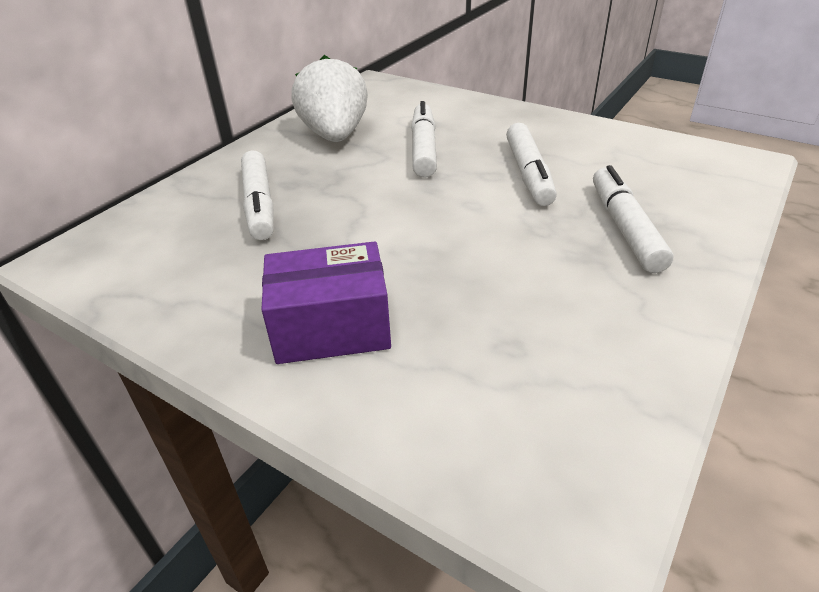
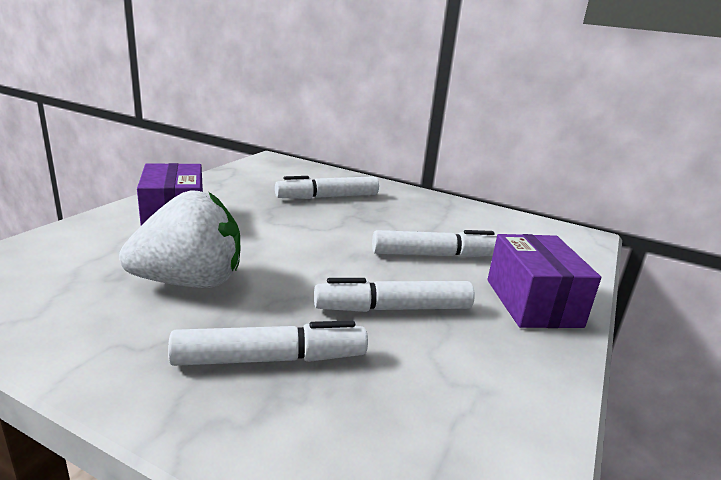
camera: 80 degrees right, 15 degrees down
(335, 135) = (447, 219): white strawberry -> white strawberry (190, 282)
(500, 119) = (532, 303): none -> purple box

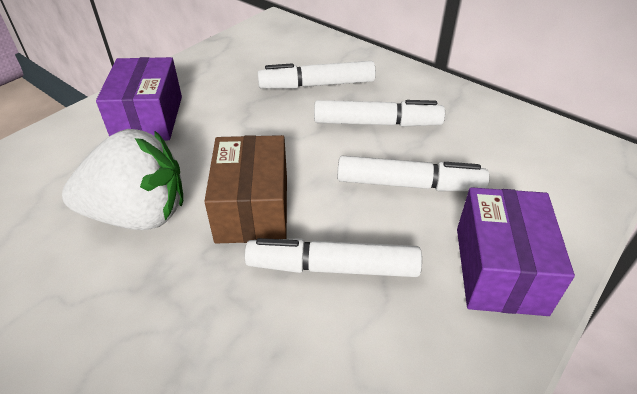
camera: 15 degrees right, 20 degrees up
(270, 359) = (184, 330): white marker -> white marker (377, 123)
(302, 274) = (252, 208): none -> brown box

